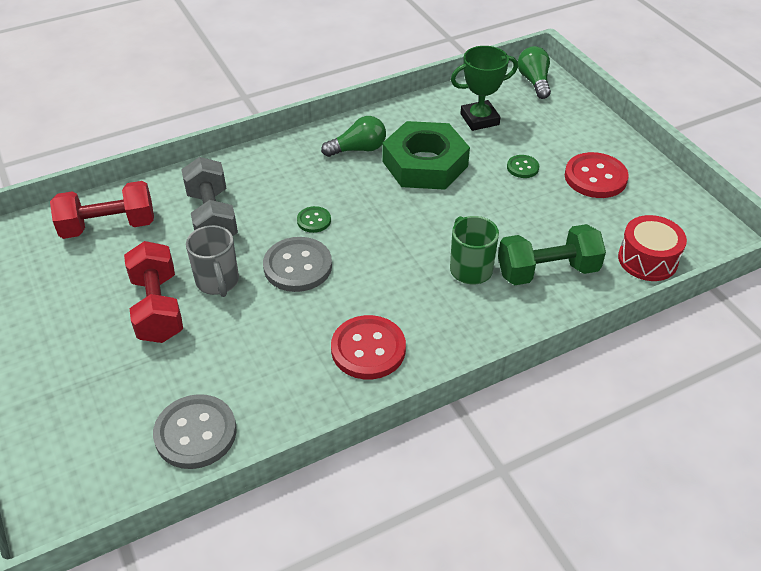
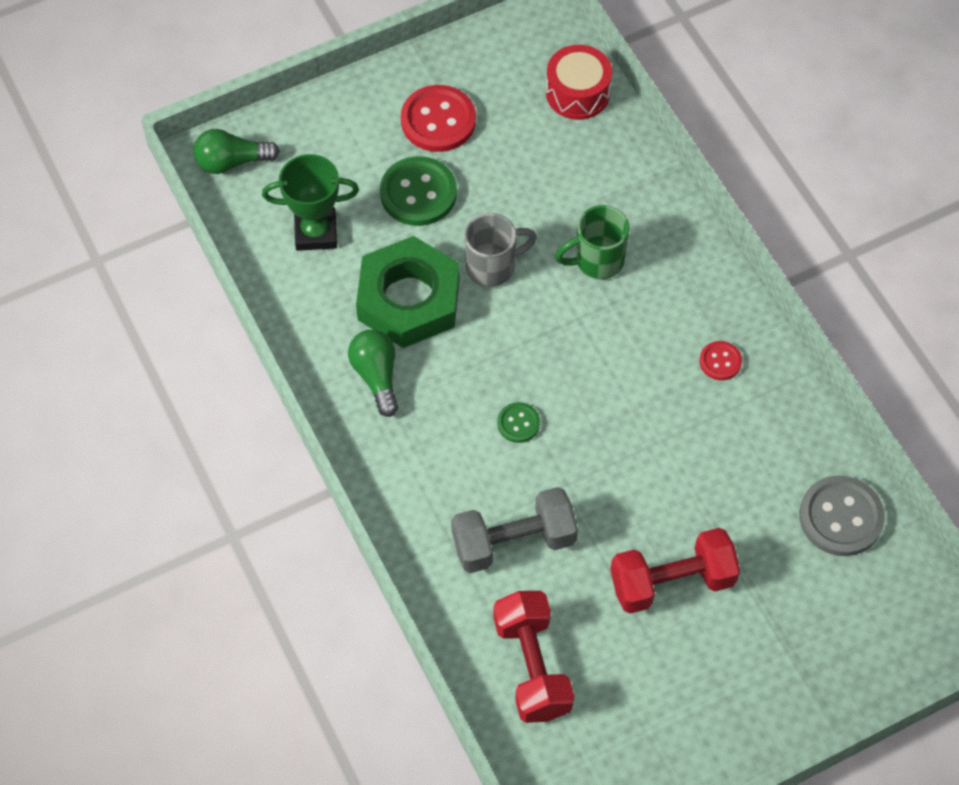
camera: 90 degrees left, 15 degrees up
(218, 282) = (628, 521): grey mug -> grey mug (492, 267)
(297, 266) = (599, 437): grey button -> none
(368, 349) = (720, 361): red button -> red button, size x0.52
(479, 119) = (316, 232): green trophy -> green trophy turned 75 degrees counterclockwise
(522, 167) = (418, 193): green button -> green button, size x1.91
(547, 271) = (598, 187): green dumbbell -> none

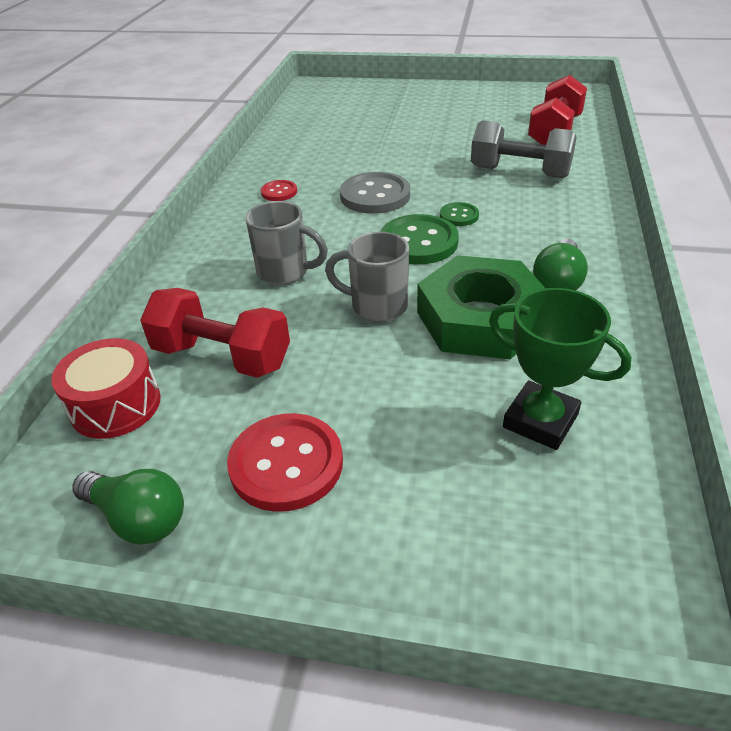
camera: 140 degrees left, 20 degrees down
(232, 162) = (613, 575): green light bulb -> green light bulb (138, 518)
(418, 193) = (386, 400): green button -> green button (418, 242)
(597, 260) = (285, 272): green mug -> grey mug
(672, 582) = (433, 132): red dumbbell -> red dumbbell (222, 356)
(841, 517) = (308, 123): grey button -> grey button (375, 196)

